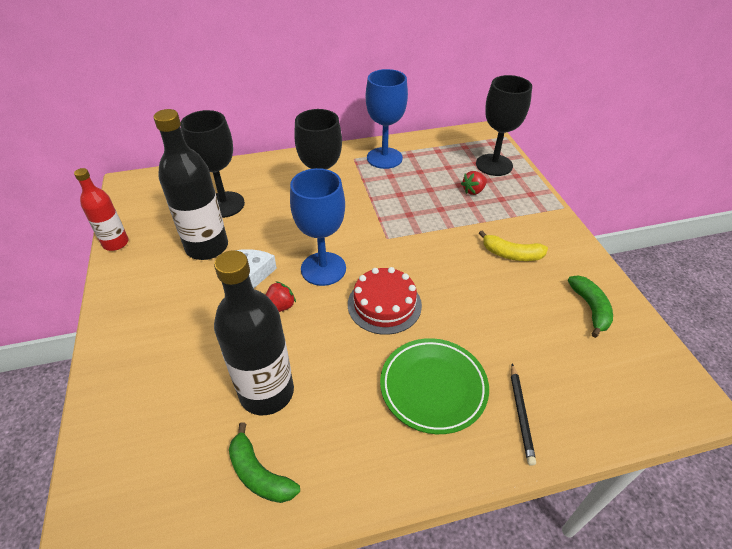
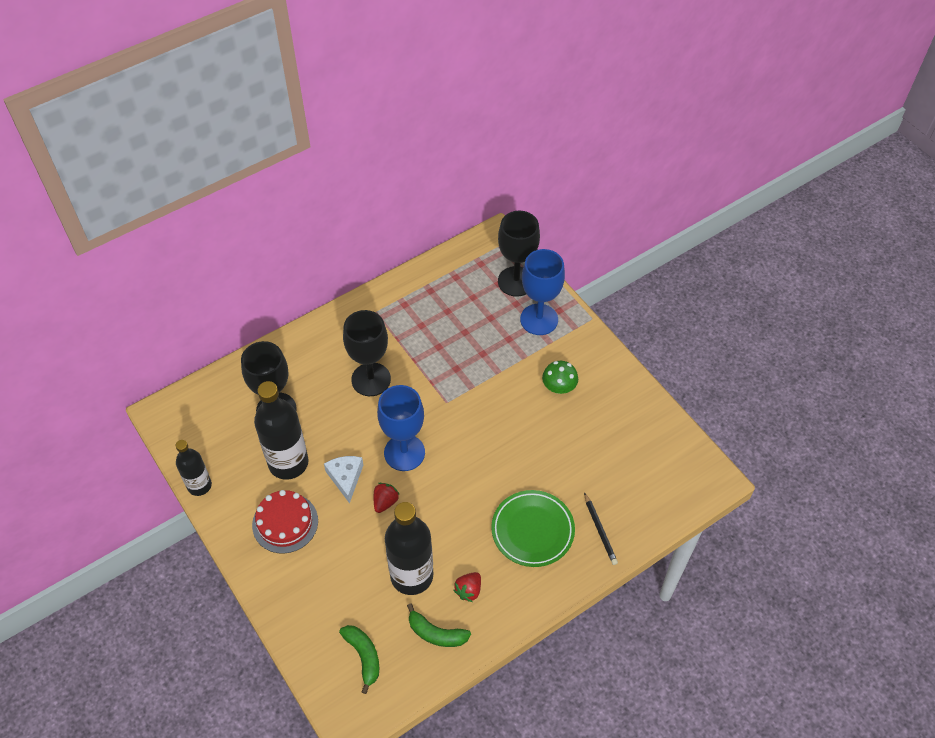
camera: 20 degrees left, 10 degrees up
(116, 243) = (199, 485): red bottle -> black bottle
(384, 158) = (406, 303): blue goblet -> blue goblet (539, 319)
(384, 304) = (470, 471): red cake -> red cake (285, 523)
(473, 191) = (506, 322): red strawberry -> red strawberry (468, 590)
(511, 254) = (559, 387): yellow banana -> green mushroom
(590, 308) = (632, 423): green banana -> green banana (363, 656)

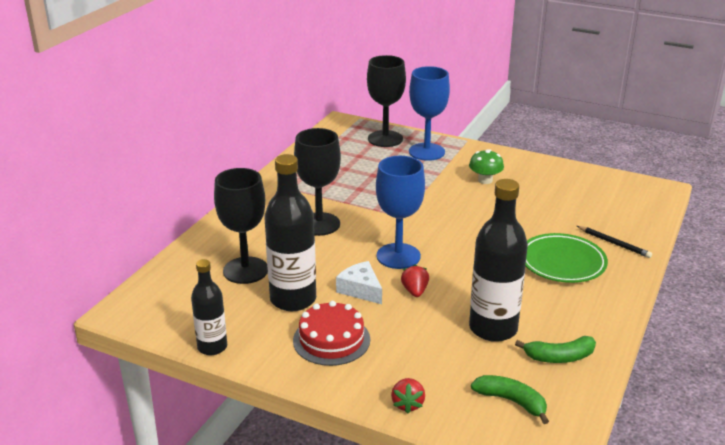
camera: 30 degrees left, 25 degrees down
(468, 590) = (554, 318): red strawberry -> red strawberry (407, 404)

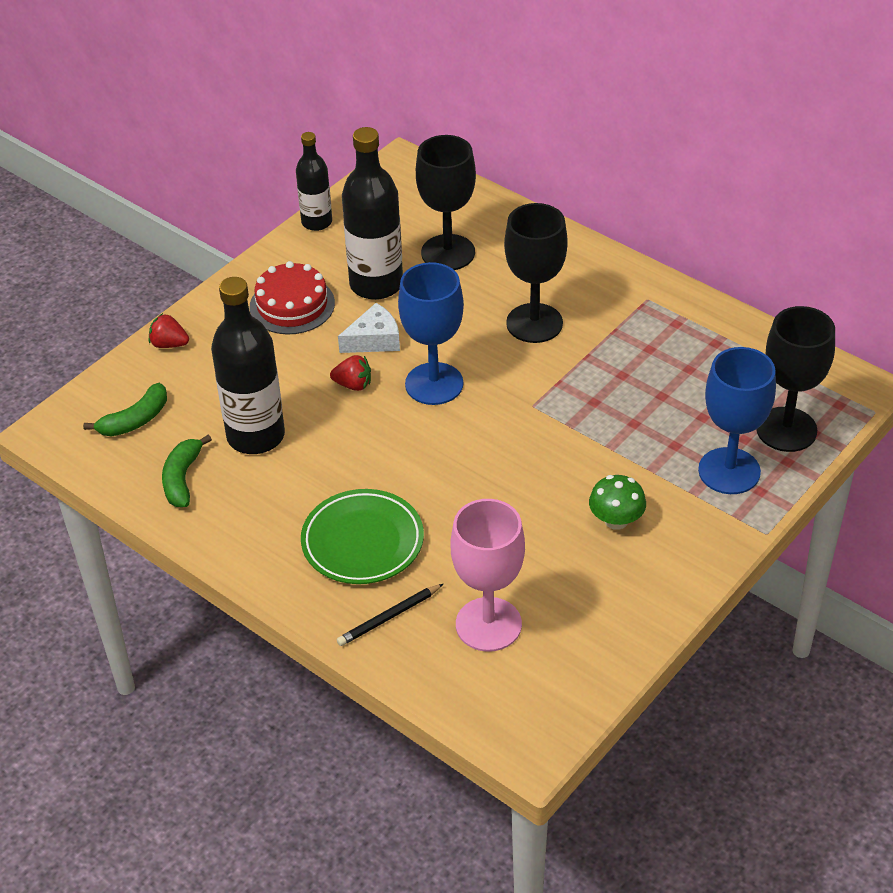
camera: 105 degrees right, 15 degrees up
(592, 210) = (488, 624): none -> pink goblet

